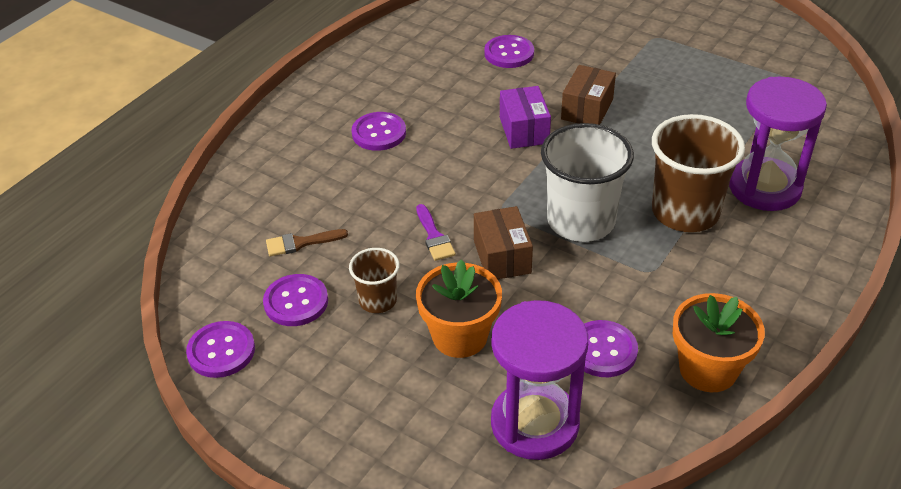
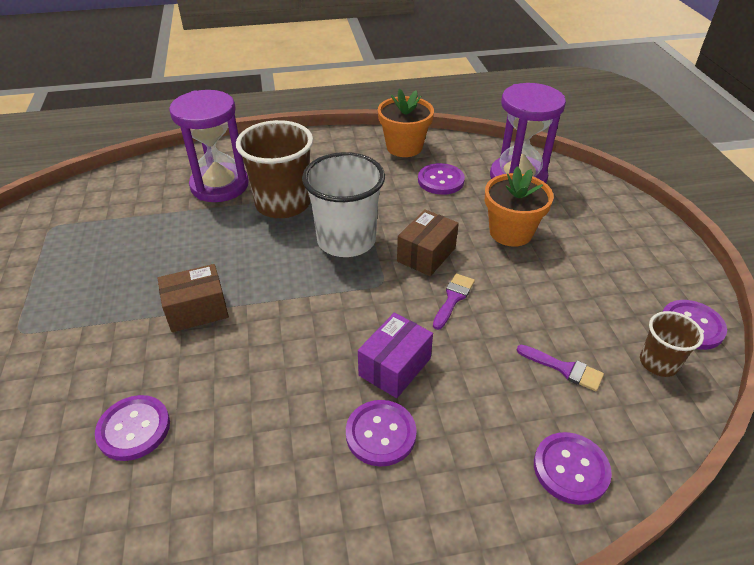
camera: 135 degrees left, 0 degrees up
(296, 302) = (606, 323): purple button -> purple button (571, 469)
(301, 243) = (564, 369): brown brush -> purple brush
(377, 300) = (542, 284): brown cup -> brown cup (658, 363)
(524, 130) = (268, 331): purple box -> purple box (395, 367)

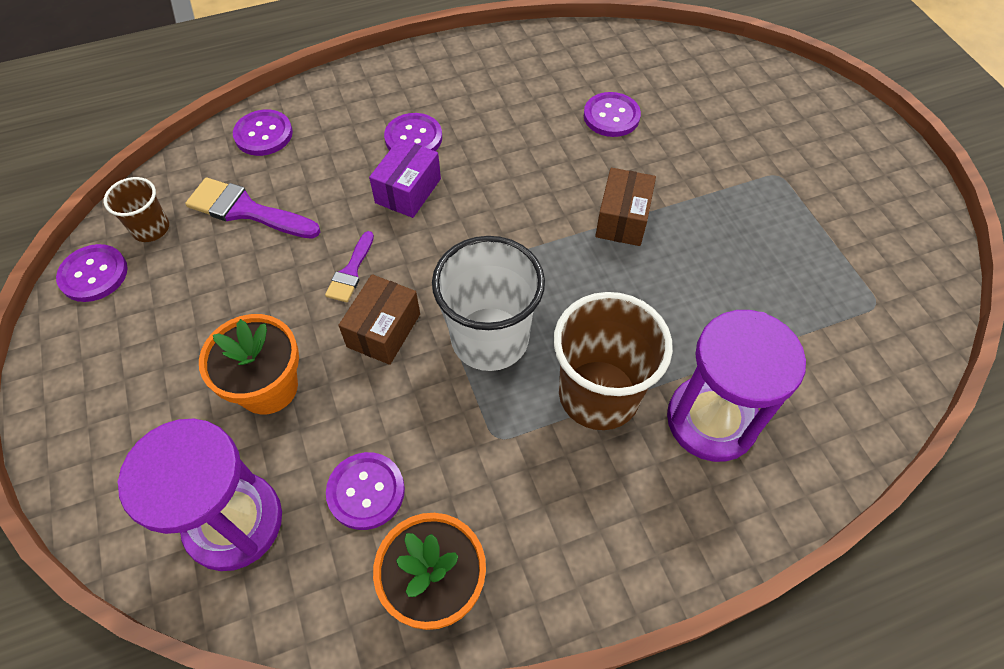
camera: 170 degrees right, 15 degrees up
(197, 310) = (622, 219): brown box -> brown box turned 45 degrees counterclockwise
(564, 369) = (246, 210): purple brush -> purple brush, size x1.70

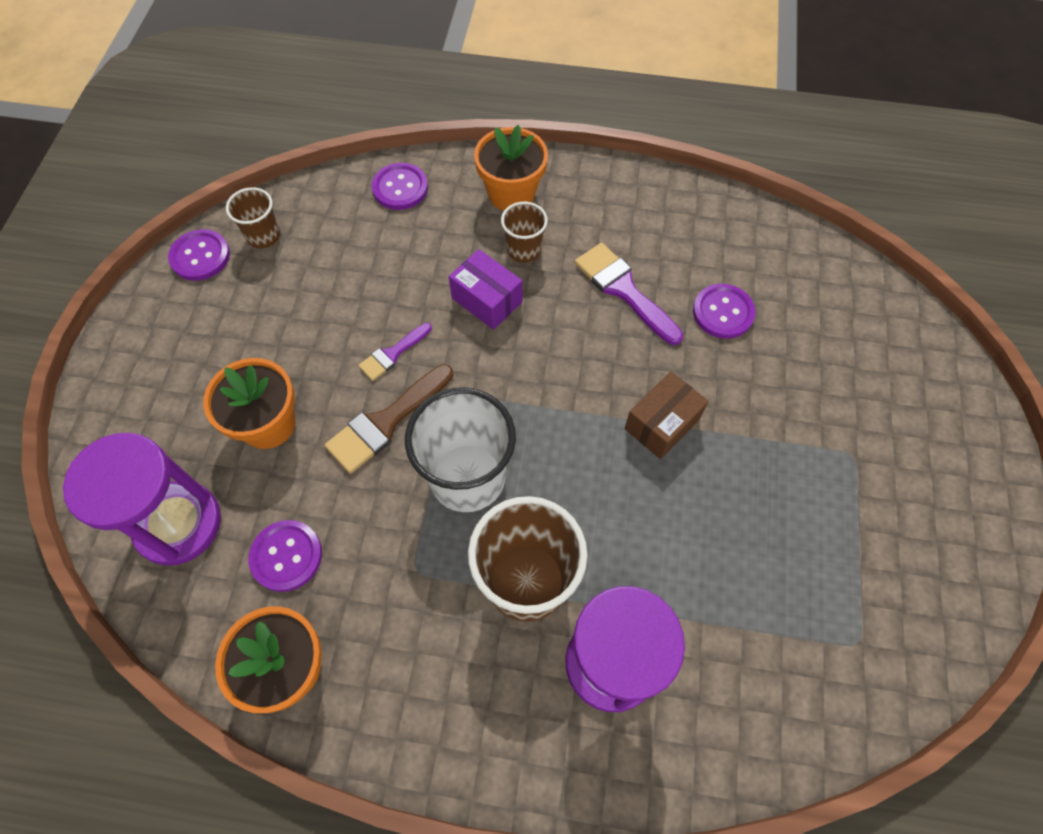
camera: 30 degrees right, 5 degrees up
(246, 210) = (344, 254): purple brush -> purple brush (623, 290)
(371, 99) = (511, 194): none -> orange flower pot
(383, 330) = (386, 422): brown box -> brown brush
(408, 191) = (487, 300): purple box -> purple box turned 75 degrees clockwise
(413, 138) = (524, 250): purple button -> brown cup

